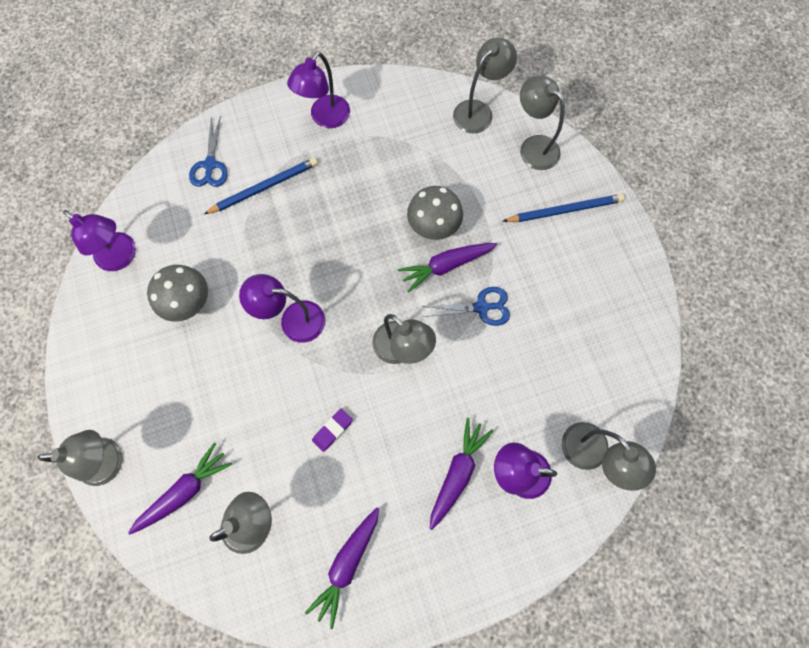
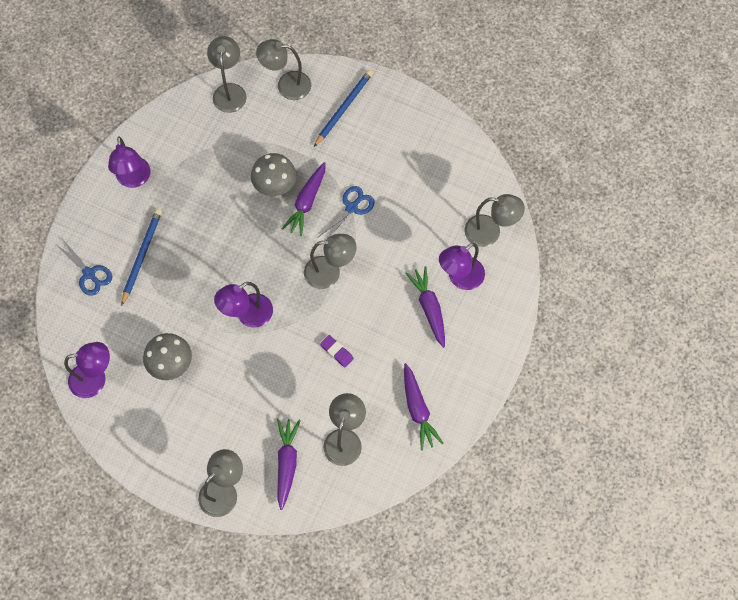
camera: 45 degrees left, 5 degrees down
(332, 430) = (337, 352): purple eraser -> purple eraser turned 45 degrees counterclockwise

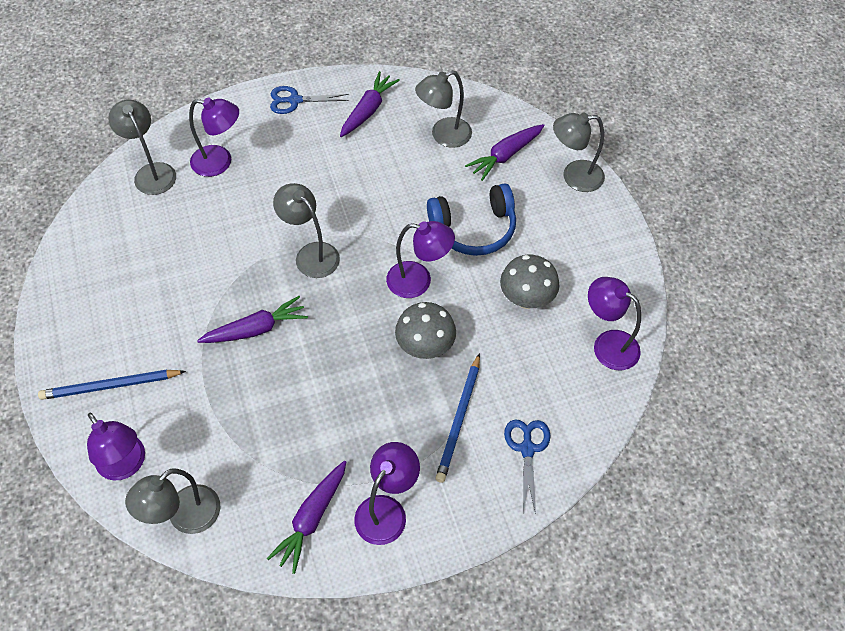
camera: 135 degrees left, 10 degrees down
(141, 256) = (459, 419): blue pencil -> blue pencil turned 45 degrees counterclockwise
(250, 383) = (474, 229): none -> blue headphones
(275, 186) = (264, 371): grey mushroom -> grey mushroom (425, 347)
(286, 85) = (126, 465): grey lamp -> purple lamp
(337, 352) = (379, 193): purple eraser -> none
(351, 207) = (226, 289): blue scissors -> blue scissors (294, 100)
(429, 308) = (271, 163): purple carrot -> purple carrot (312, 518)

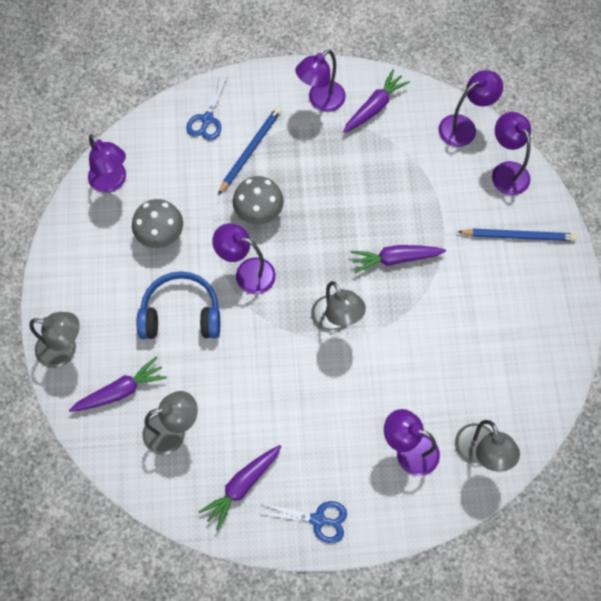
camera: 165 degrees left, 10 degrees up
(185, 517) = (464, 127): grey lamp -> purple lamp

